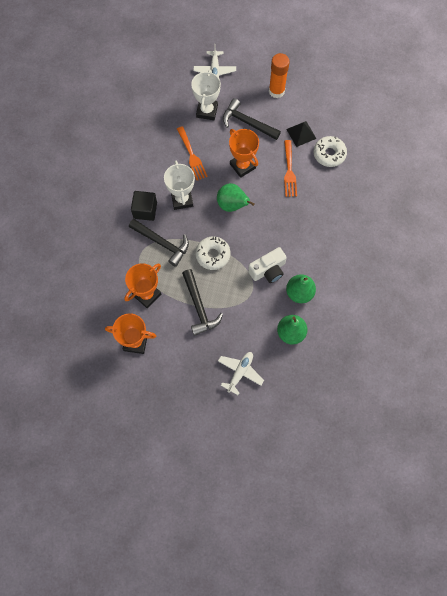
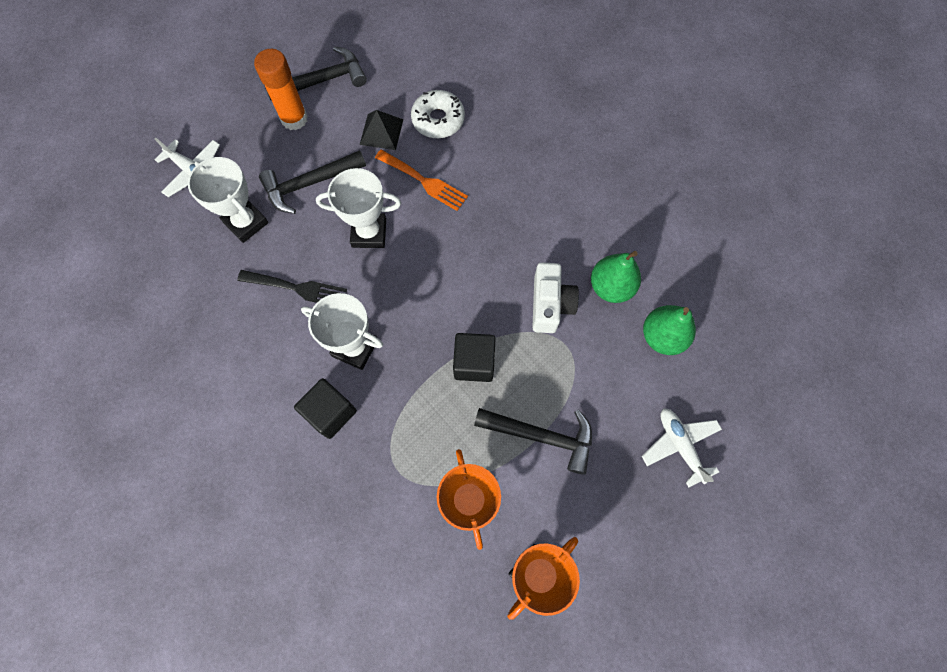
camera: 55 degrees left, 0 degrees up
(162, 243) = (403, 422): black hammer -> black hammer (323, 80)
(192, 156) = (297, 288): orange fork -> black fork
(213, 255) = (474, 363): white donut -> black cube
(232, 205) = (417, 285): green pear -> none
(242, 166) = (369, 233): orange trophy -> white trophy

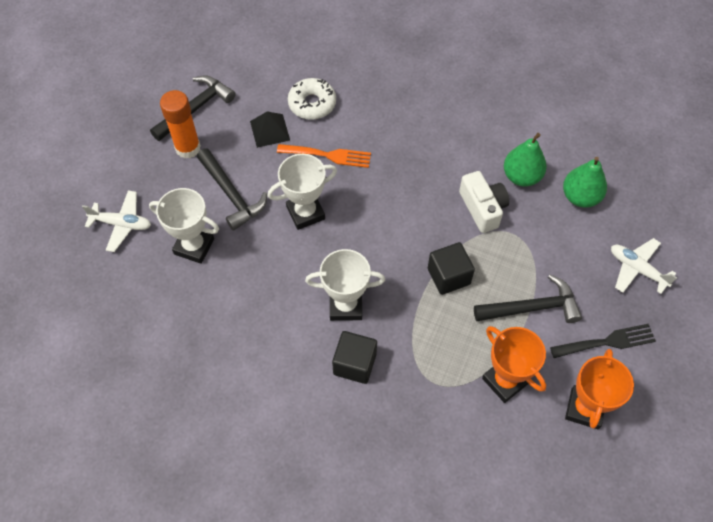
camera: 25 degrees left, 10 degrees down
(297, 288) = (270, 280): black fork -> black fork (607, 342)
(309, 184) = (232, 195): black hammer -> black hammer turned 75 degrees counterclockwise

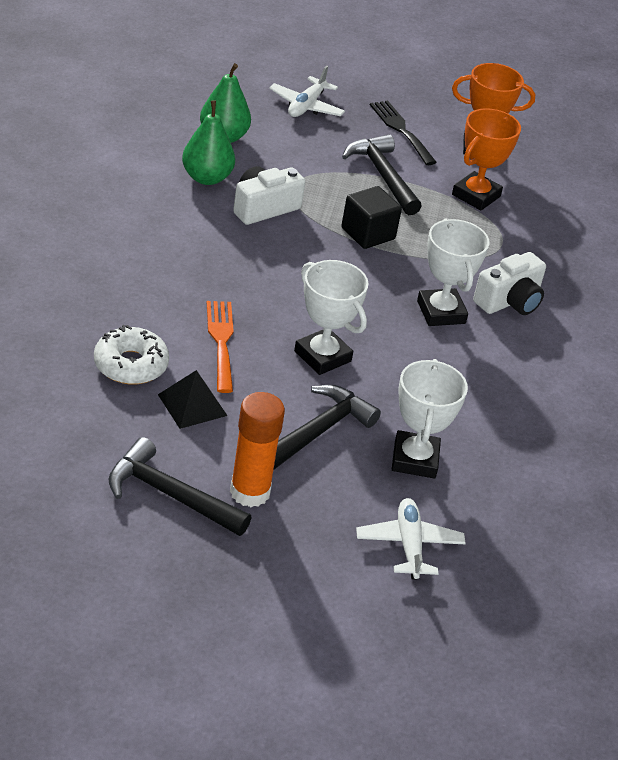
camera: 110 degrees left, 20 degrees down
(354, 364) = (509, 301): black cube -> white camera

